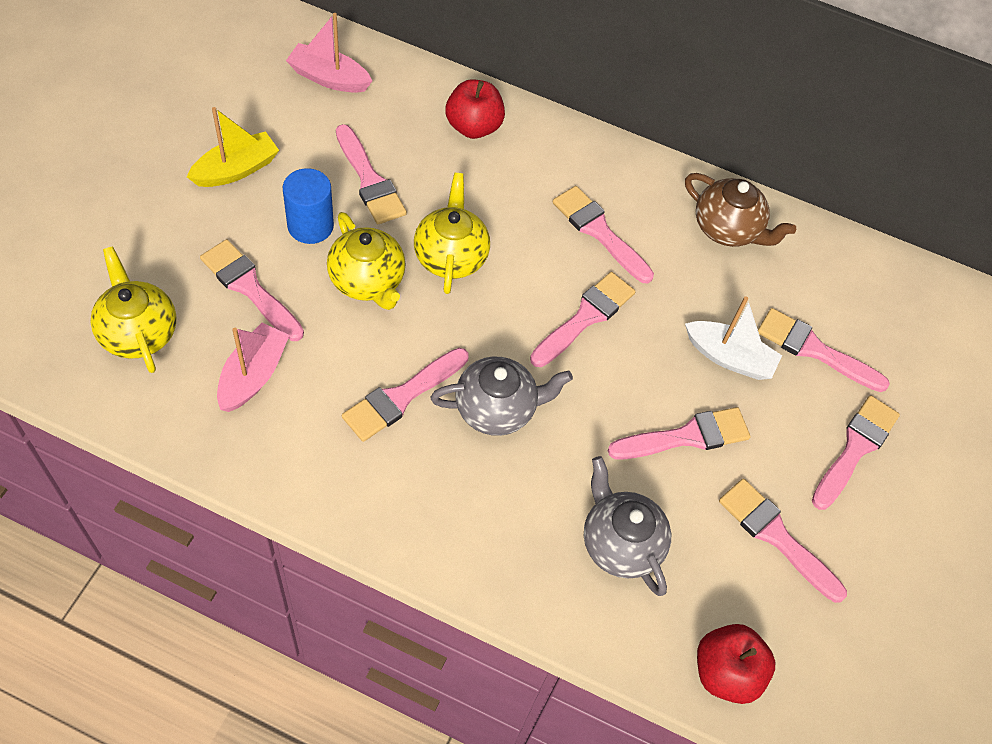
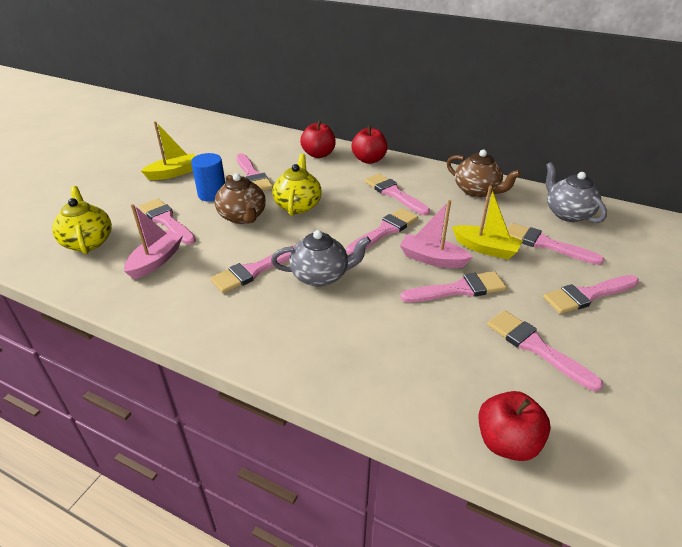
camera: 10 degrees right, 20 degrees down
(329, 78) = (237, 139): pink boat -> pink boat (432, 259)
(368, 281) = (243, 217): yellow teapot -> brown teapot
(558, 144) = (369, 160): none -> red apple
(620, 543) = (411, 351): grey teapot -> grey teapot (567, 213)
(729, 357) = (485, 248): white boat -> yellow boat
(855, 448) = (587, 295): pink brush -> pink brush turned 150 degrees counterclockwise

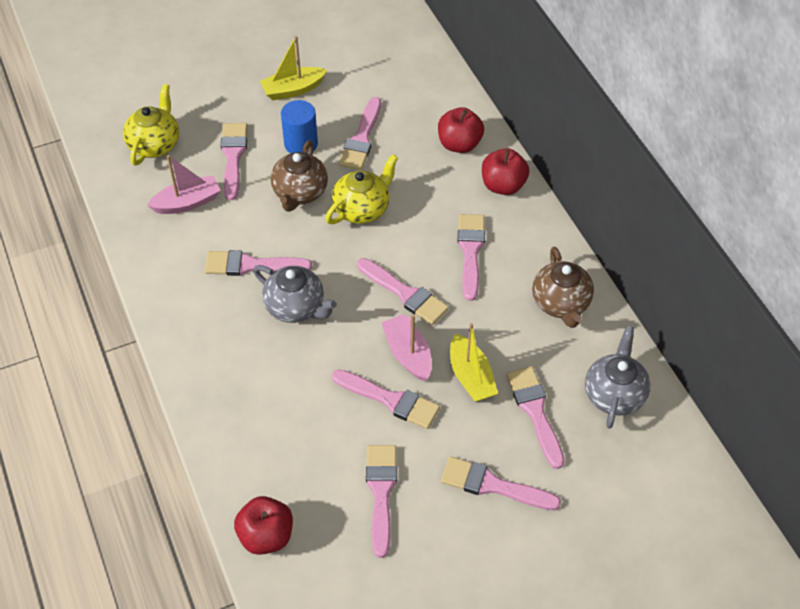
camera: 40 degrees right, 15 degrees up
(174, 173) = (293, 89): yellow boat -> yellow boat turned 150 degrees clockwise
(384, 231) = (405, 294): pink brush -> pink brush turned 45 degrees clockwise

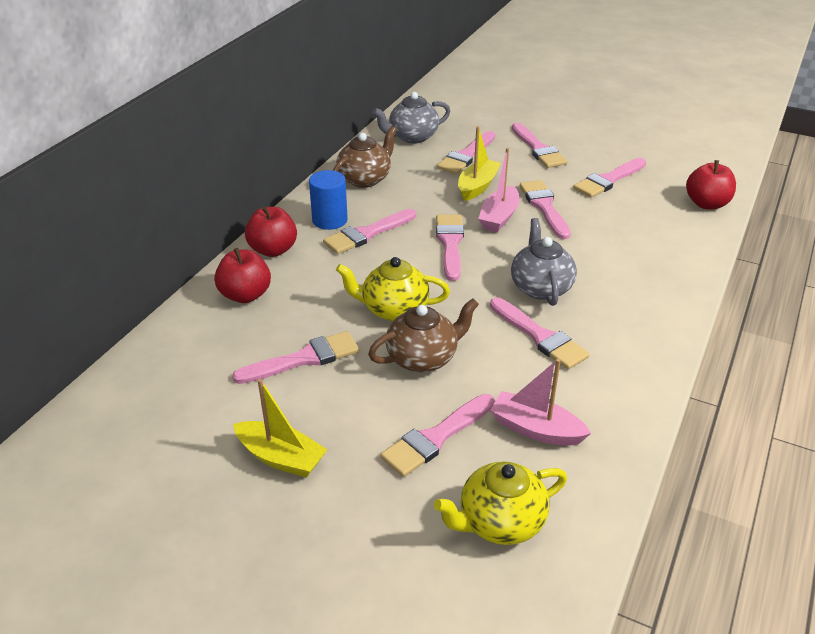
camera: 130 degrees left, 15 degrees down
(301, 144) = (358, 397): blue cylinder -> blue cylinder (330, 220)

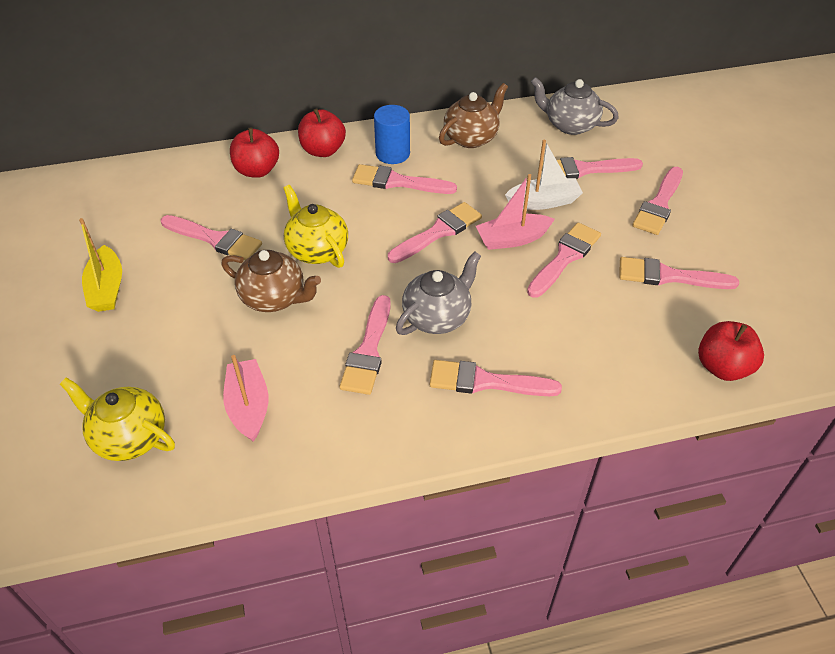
camera: 50 degrees right, 10 degrees up
(365, 179) = (471, 138): brown teapot -> brown teapot turned 45 degrees counterclockwise
(436, 437) = (190, 354): pink brush -> pink brush (486, 382)
(477, 186) = (543, 202): yellow boat -> white boat

